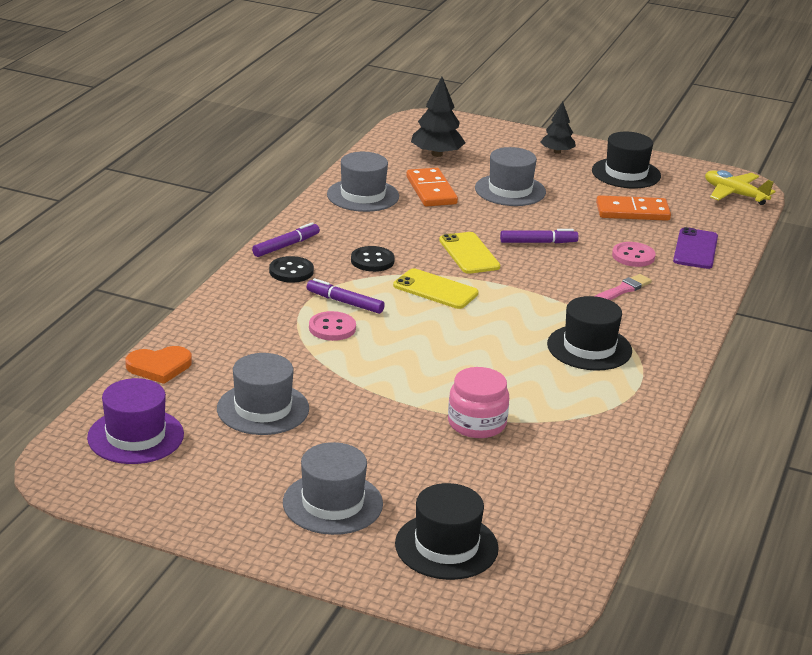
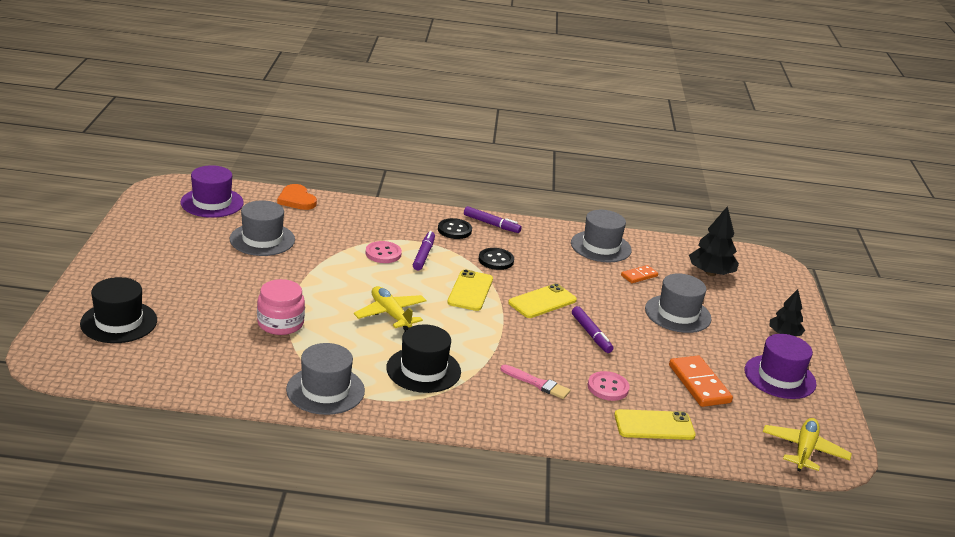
camera: 70 degrees right, 0 degrees up
(332, 503) = (158, 275): grey hat -> grey hat (325, 390)
(431, 190) = (639, 276): orange domino -> orange domino, size x0.57
(474, 347) = (390, 314): none -> yellow plane
(626, 173) = (779, 377): black hat -> purple hat
(695, 249) = (654, 425): purple phone -> yellow phone

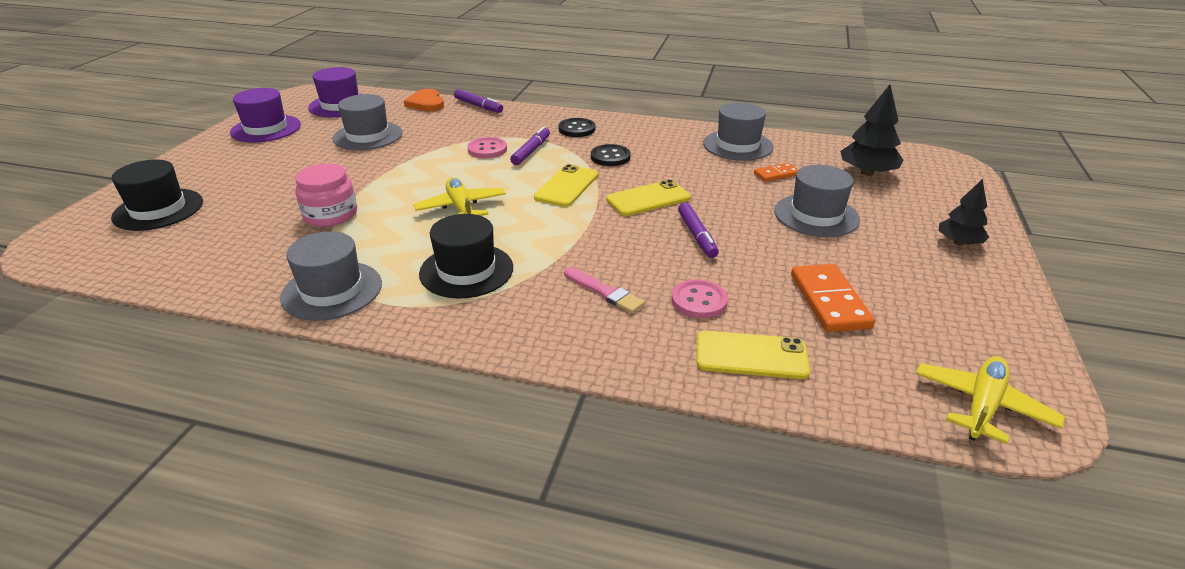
camera: 15 degrees right, 5 degrees up
(491, 224) = (620, 124): purple marker -> purple marker (478, 106)
(779, 377) = (949, 296): purple hat -> purple hat (266, 129)

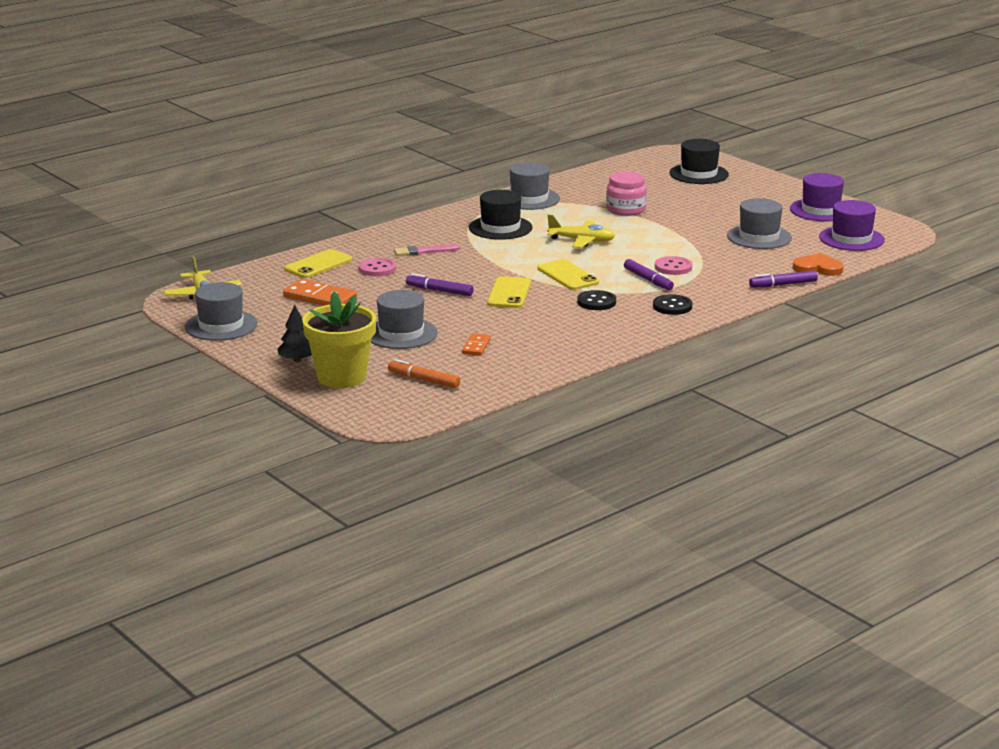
camera: 125 degrees right, 10 degrees down
(737, 145) = (547, 354): grey hat -> grey hat (221, 325)
(867, 173) = (423, 380): black tree -> orange marker
(936, 207) = (341, 377): none -> yellow flower pot

